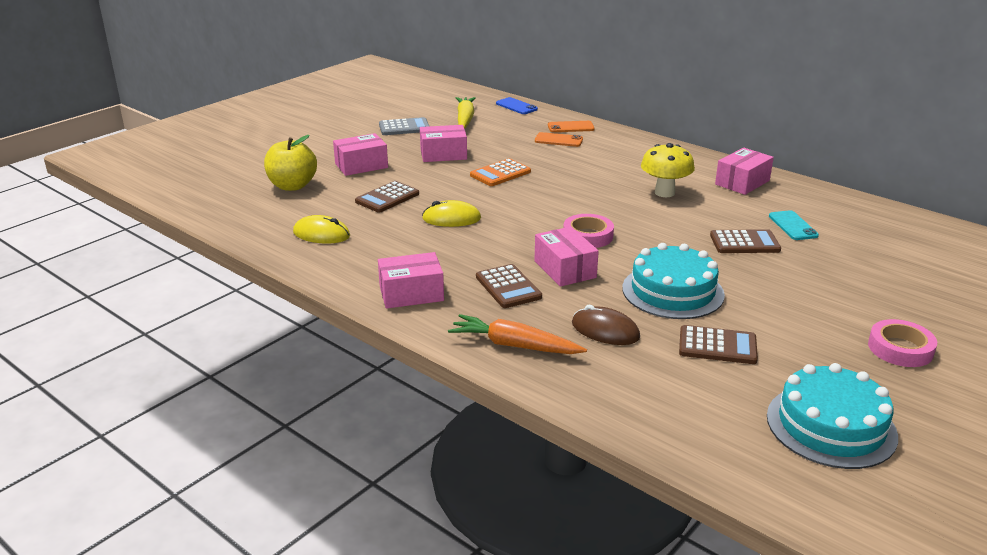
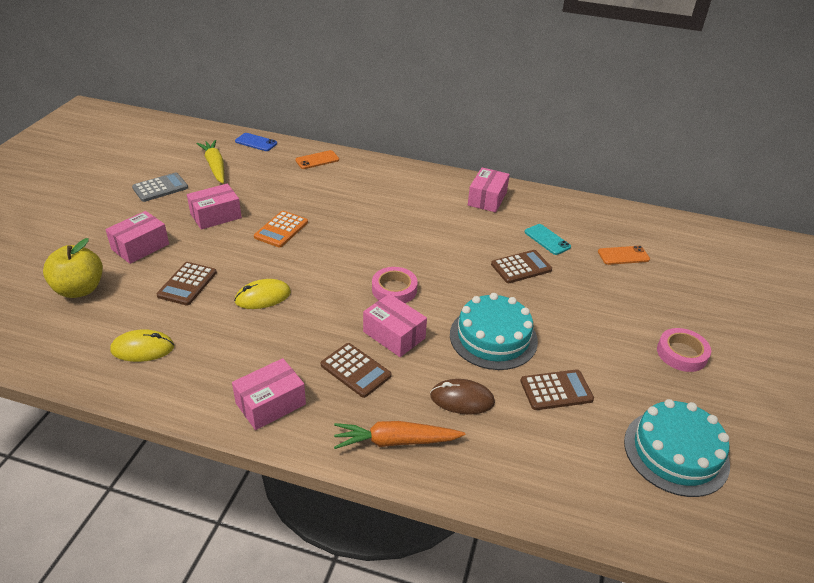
camera: 25 degrees left, 10 degrees up
(558, 140) = (314, 178): orange phone -> orange phone (623, 255)
(664, 193) = (432, 223): yellow mushroom -> none

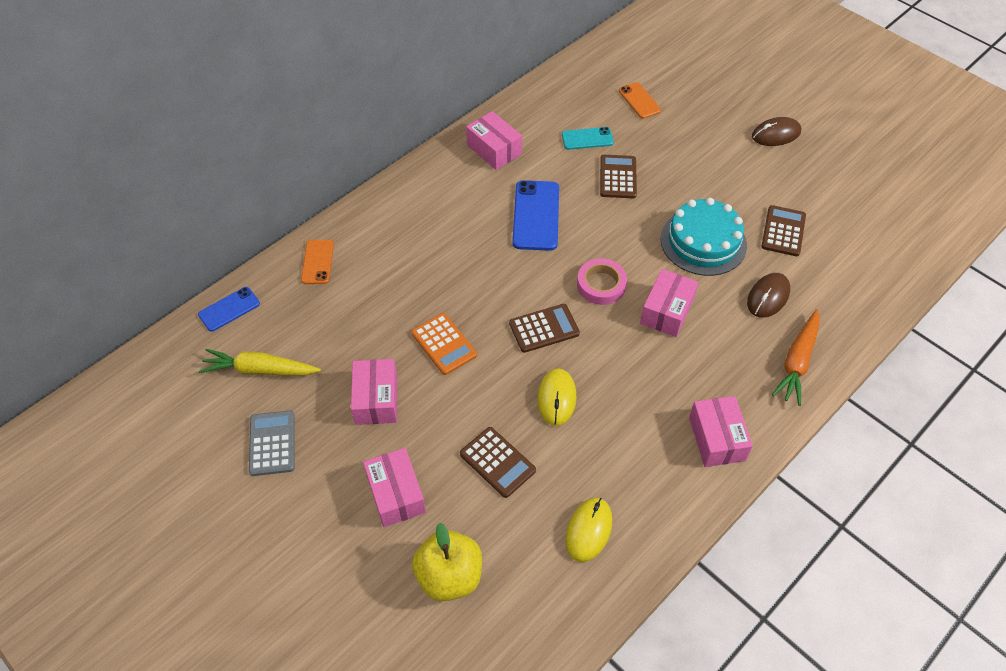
camera: 60 degrees left, 15 degrees up
(355, 370) = (701, 358): brown calculator -> brown calculator (544, 329)
(394, 335) = (667, 311): pink box -> pink box turned 45 degrees counterclockwise
(438, 236) = (536, 215): none -> blue phone
(623, 255) = (639, 101): orange phone -> orange phone turned 45 degrees counterclockwise
(676, 452) = (871, 195): turquoise cake -> none
(681, 353) = (776, 134): pink tape -> brown mouse

